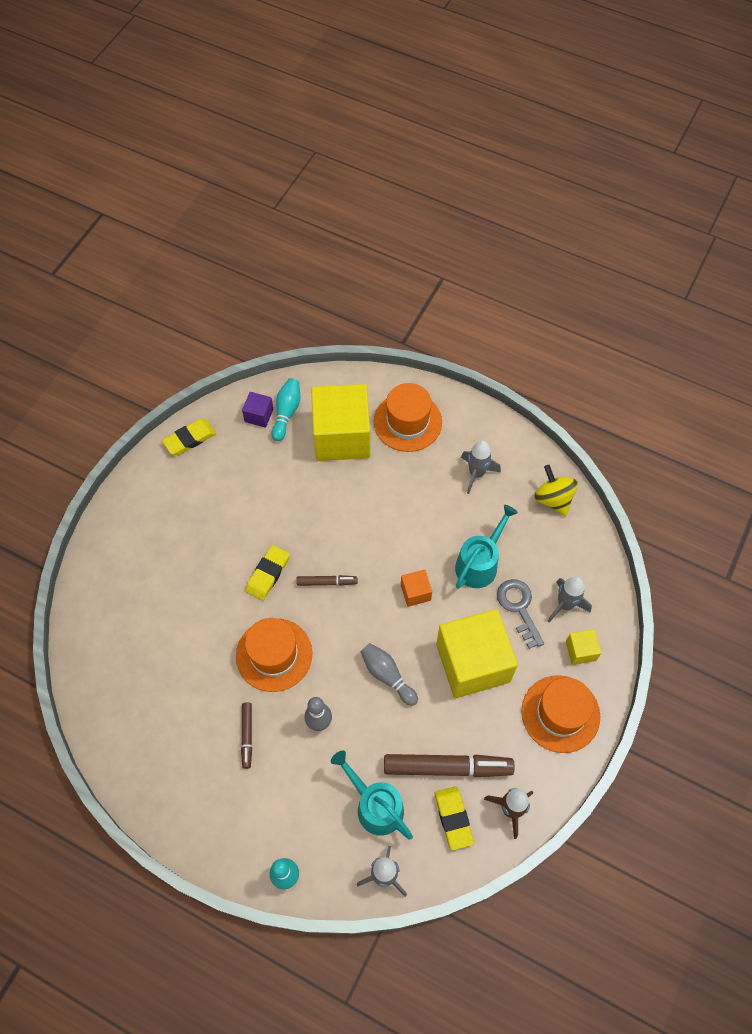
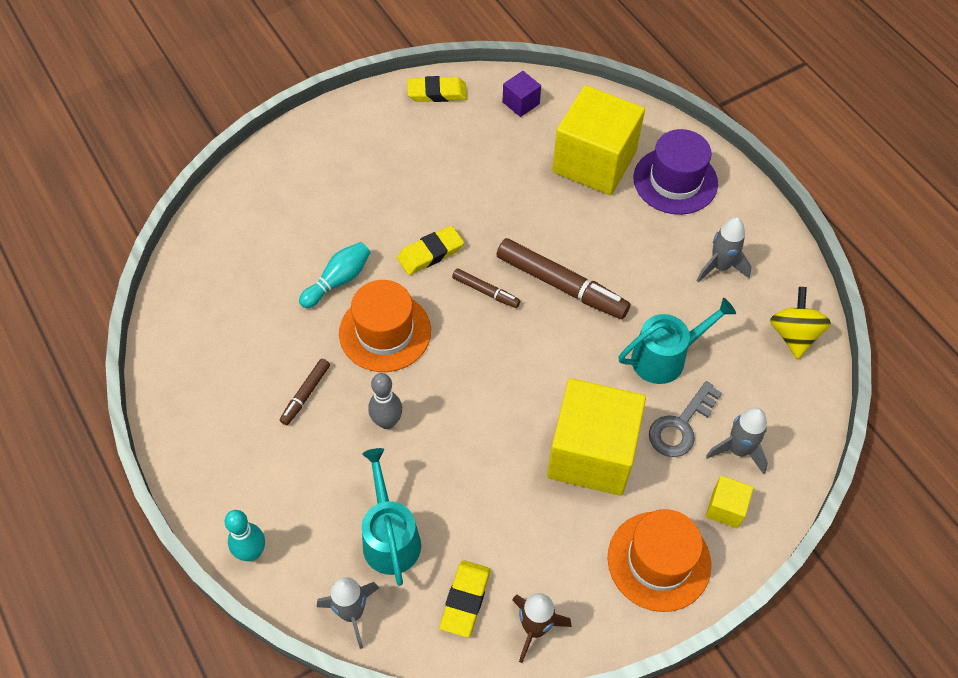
camera: 30 degrees right, 5 degrees down
(286, 412) = (551, 113): turquoise bowling pin -> turquoise bowling pin (338, 280)
(387, 676) = (489, 415): grey bowling pin -> none
(407, 422) = (675, 181): orange hat -> purple hat
(415, 592) = (574, 350): orange cube -> none
(447, 767) = (493, 543): brown marker -> brown marker (561, 285)
(519, 608) = (681, 425): grey key -> grey key turned 150 degrees counterclockwise

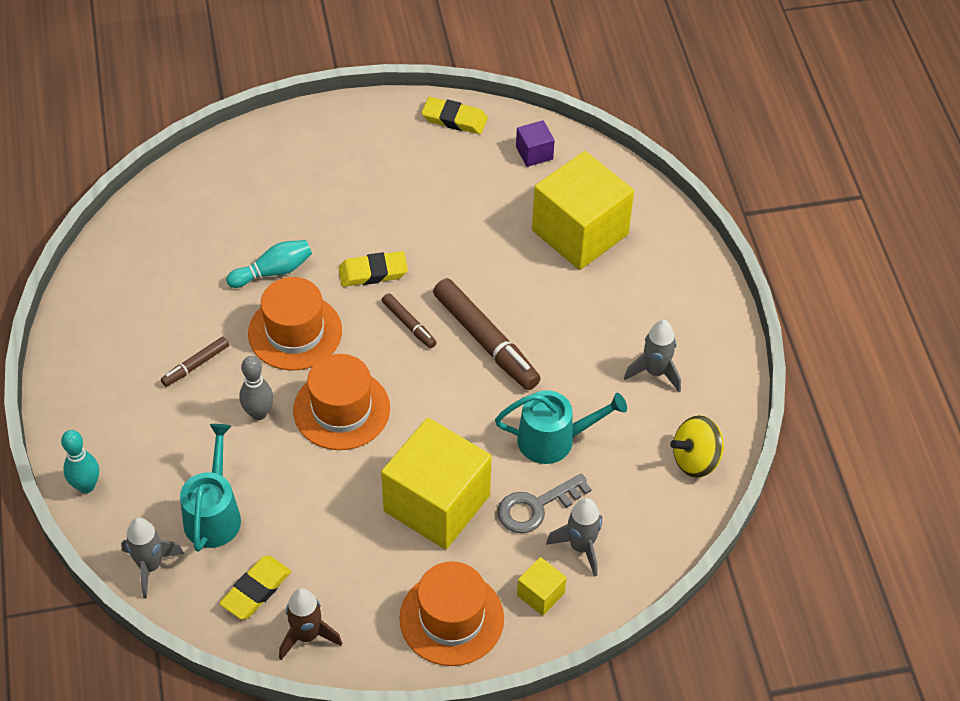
camera: 20 degrees right, 5 degrees down
(462, 392) = (341, 409): none -> orange hat
(675, 181) = (653, 275): purple hat -> none
(794, 335) = (695, 459): yellow spinning top -> yellow spinning top turned 135 degrees counterclockwise

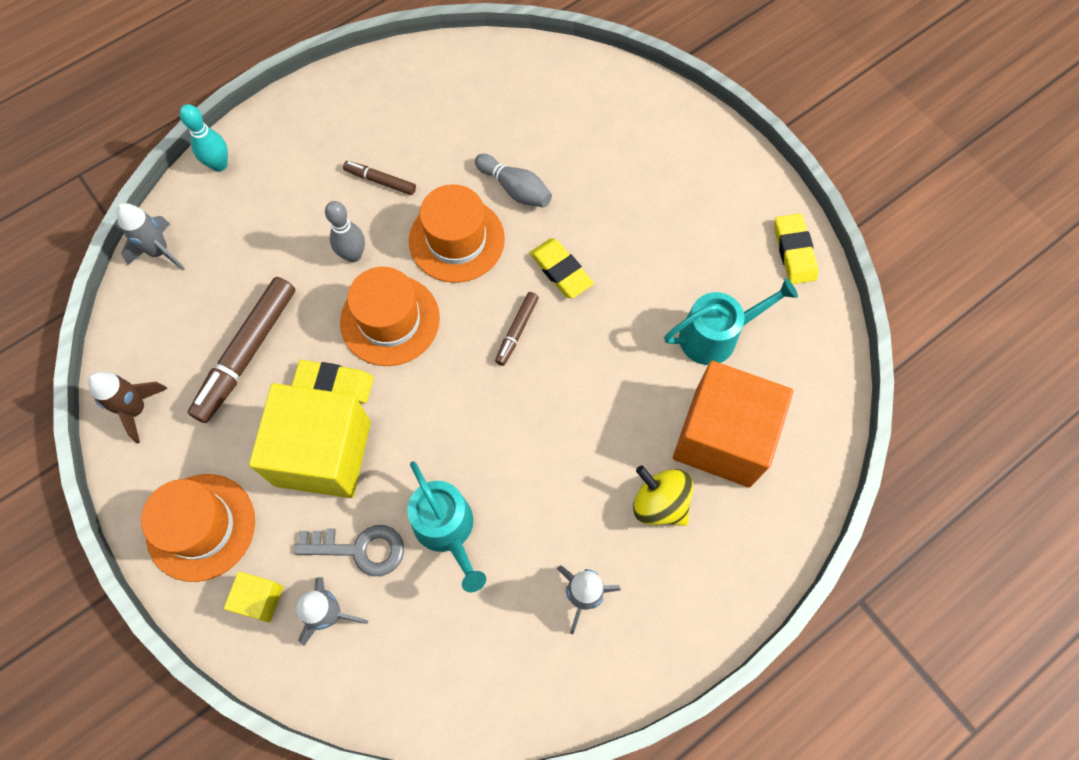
camera: 65 degrees right, 15 degrees up
(214, 514) = (231, 273): turquoise watering can -> turquoise watering can (715, 336)
(256, 590) = (168, 345): yellow eraser -> yellow eraser (334, 383)
(273, 271) = (515, 189): turquoise bowling pin -> grey bowling pin
(486, 341) = (534, 409): brown marker -> brown marker (247, 353)
(534, 153) = (799, 345): purple cube -> none
(536, 507) = (359, 549): grey key -> grey key turned 150 degrees clockwise
(580, 232) = (722, 437): yellow cube -> orange cube
(695, 459) = (491, 689): yellow spinning top -> yellow spinning top (659, 503)

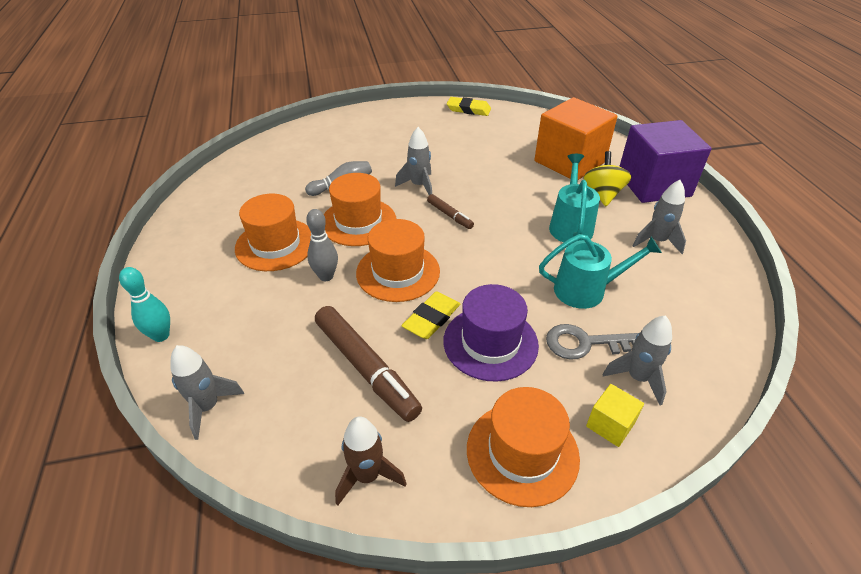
camera: 65 degrees left, 25 degrees down
(323, 453) = (490, 343): yellow cube -> purple hat
(359, 549) = (585, 343): grey key -> grey key turned 120 degrees counterclockwise
(380, 181) = (275, 244): brown marker -> orange hat
(561, 271) = (419, 186): yellow eraser -> grey rocket
(659, 503) = (602, 194): yellow spinning top -> yellow spinning top turned 120 degrees clockwise
(715, 336) = (503, 146): turquoise watering can -> turquoise watering can (570, 226)
(723, 569) = (653, 184): none -> purple cube

